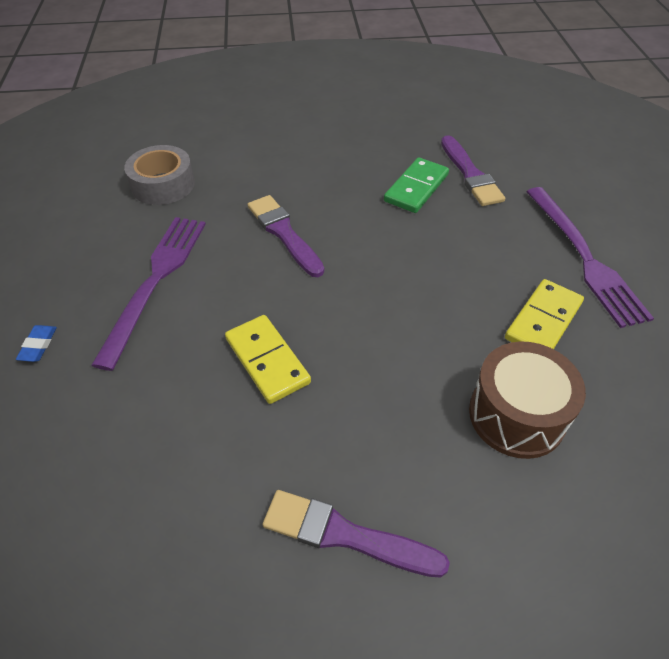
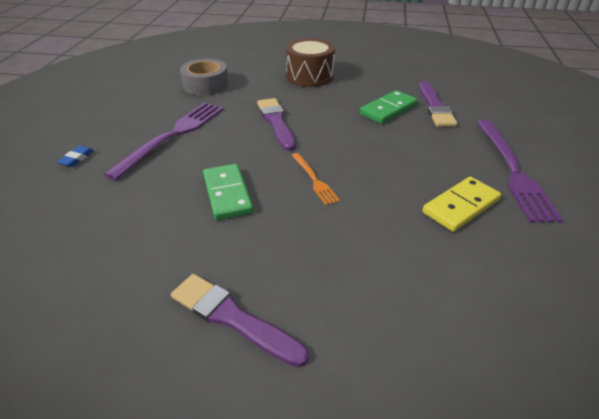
camera: 15 degrees right, 10 degrees down
(267, 360) = (227, 194): yellow domino -> green domino
(365, 317) = (314, 180): none -> orange fork
(516, 415) = (412, 265): brown drum -> brown drum (309, 76)

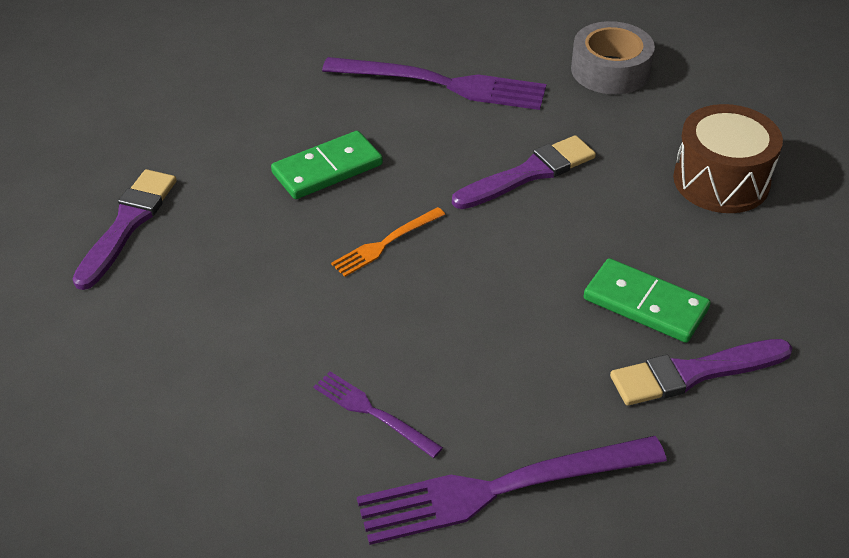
camera: 75 degrees right, 5 degrees up
(77, 158) = (357, 27): blue eraser -> none
(460, 206) = (373, 413): yellow domino -> purple fork

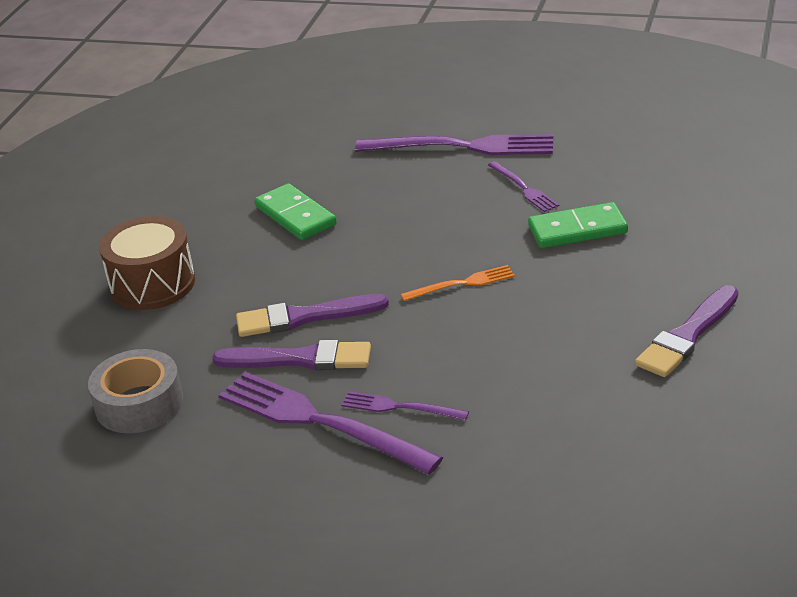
camera: 155 degrees left, 10 degrees down
(327, 169) = (484, 353): green domino -> green domino (577, 229)
(380, 107) = (400, 407): none -> purple fork
(694, 373) = (300, 178): purple brush -> purple brush (300, 359)

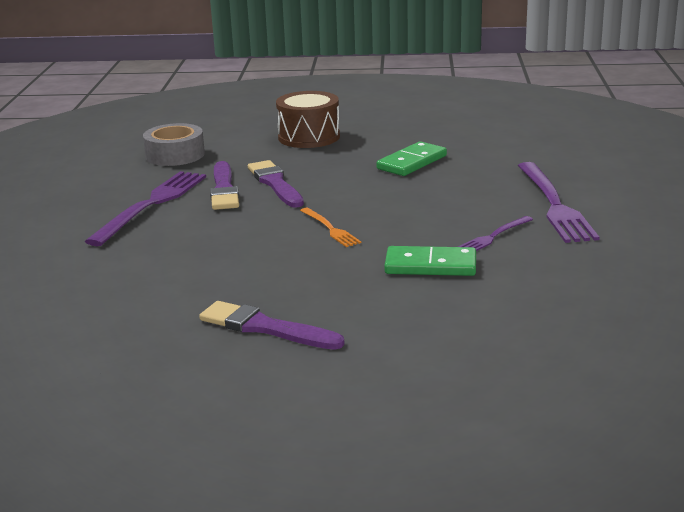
camera: 75 degrees right, 10 degrees down
(400, 407) = (166, 226): purple fork -> none
(577, 229) = (430, 265): green domino -> green domino turned 60 degrees counterclockwise

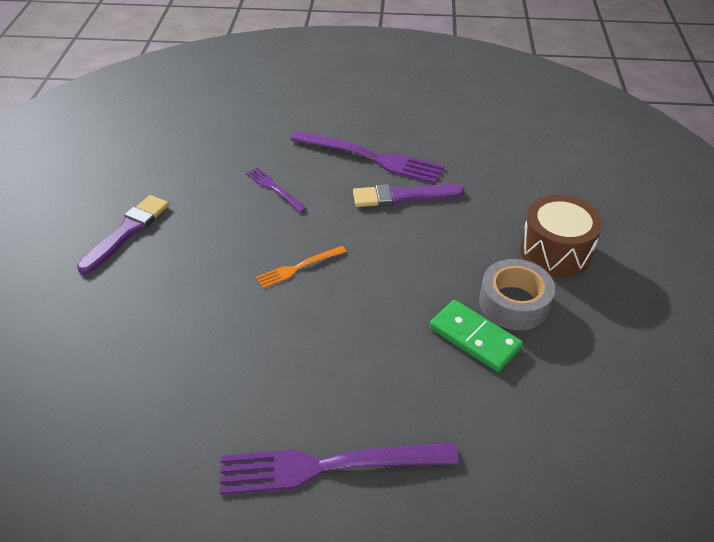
camera: 90 degrees right, 20 degrees up
(175, 155) = (494, 161): grey tape -> grey tape (514, 303)
(275, 184) = (415, 229): purple brush -> none
(430, 265) = (200, 335): green domino -> none
(493, 236) = (253, 393): purple fork -> purple fork (274, 188)

